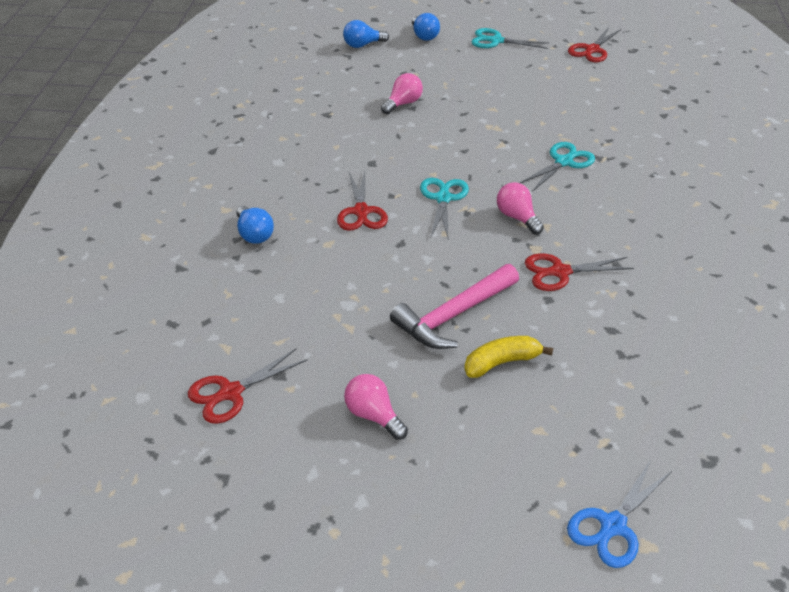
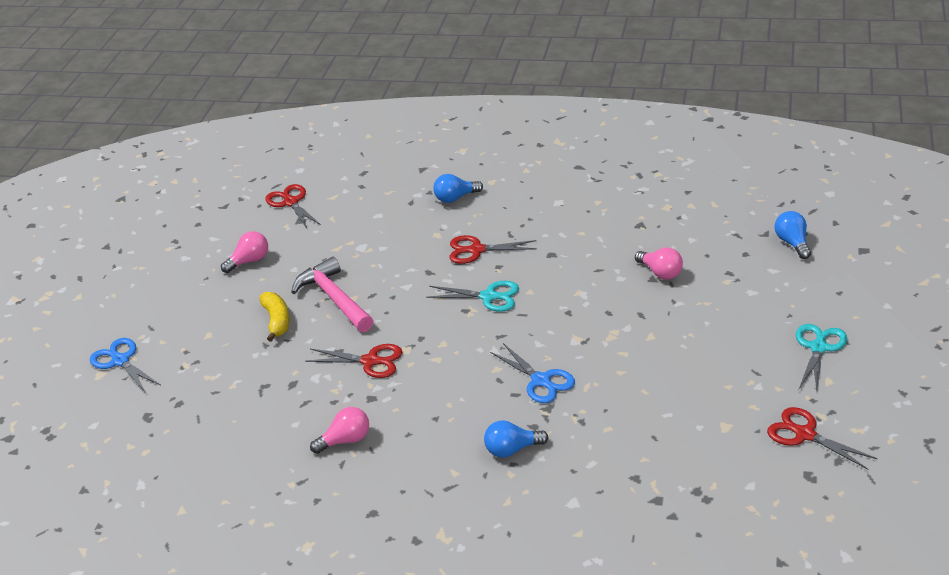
camera: 100 degrees right, 5 degrees down
(424, 36) = (823, 288): blue light bulb -> blue light bulb (512, 449)
(517, 217) = (452, 341): pink light bulb -> pink light bulb (346, 440)
(560, 272) = (370, 361): red scissors -> red scissors turned 105 degrees clockwise
(564, 162) = (541, 381): turquoise scissors -> blue scissors

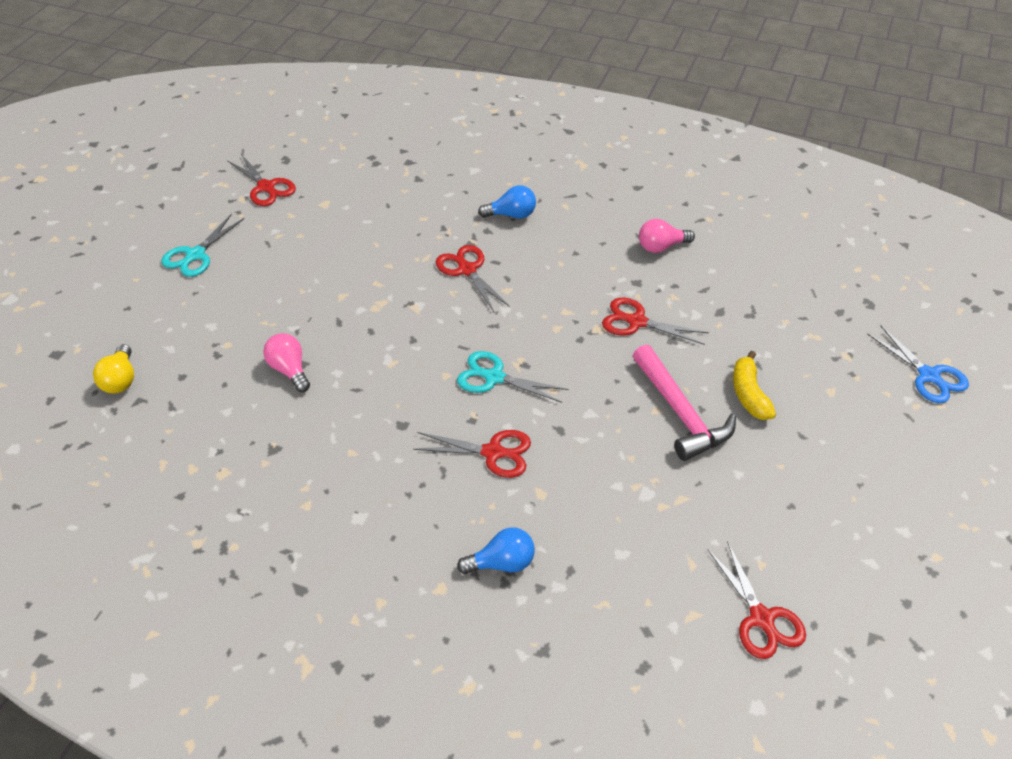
camera: 175 degrees left, 10 degrees up
(249, 261) = (804, 502): pink light bulb -> none
(541, 381) = (467, 270): blue scissors -> red scissors
(792, 243) = (120, 380): blue light bulb -> yellow light bulb

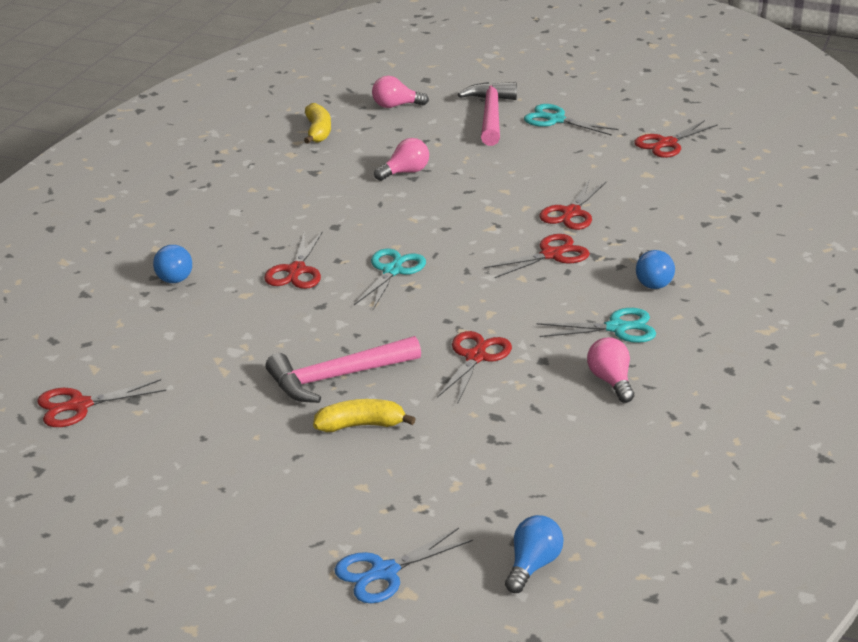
camera: 90 degrees right, 15 degrees down
(120, 380) = (395, 106): yellow light bulb -> pink light bulb
(169, 450) = (318, 132): none -> yellow banana
(170, 302) = (490, 115): none -> pink hammer
(391, 254) = (571, 213): none -> red scissors
(585, 239) = (616, 328): none -> turquoise scissors
(893, 298) = (532, 566): none -> blue light bulb

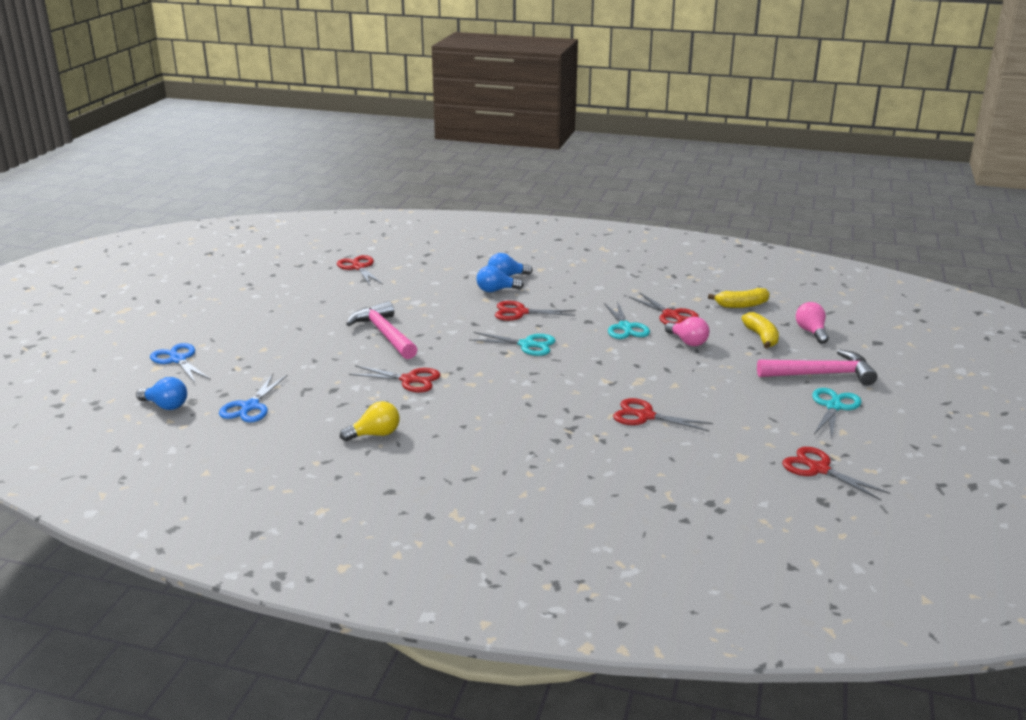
camera: 85 degrees right, 5 degrees down
(361, 425) = (328, 345): yellow banana -> yellow banana (761, 337)
(538, 484) = (250, 406): none -> blue scissors
(551, 255) = (567, 407): red scissors -> red scissors (670, 315)
(611, 381) = (375, 434): pink light bulb -> yellow light bulb
(616, 328) = (453, 437): turquoise scissors -> turquoise scissors (625, 327)
(652, 281) = (533, 455): blue light bulb -> blue light bulb (496, 290)

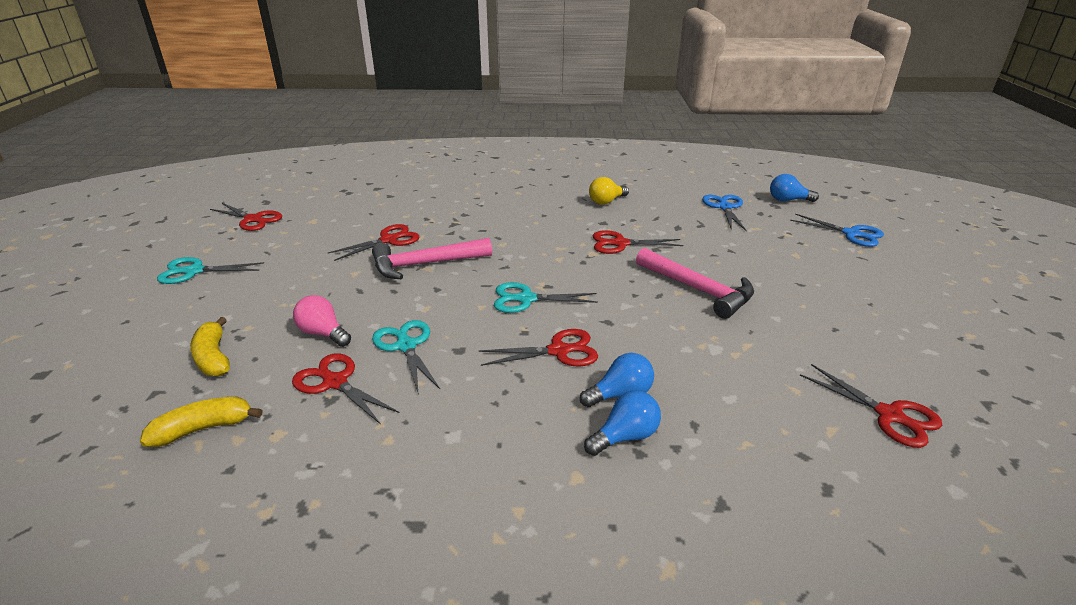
camera: 165 degrees right, 5 degrees up
(645, 416) = (388, 240): red scissors -> red scissors turned 45 degrees counterclockwise
(811, 332) = (127, 380): pink light bulb -> none
(821, 374) = (174, 308): pink hammer -> pink hammer (425, 264)
(834, 407) = (194, 271): turquoise scissors -> turquoise scissors turned 75 degrees clockwise

